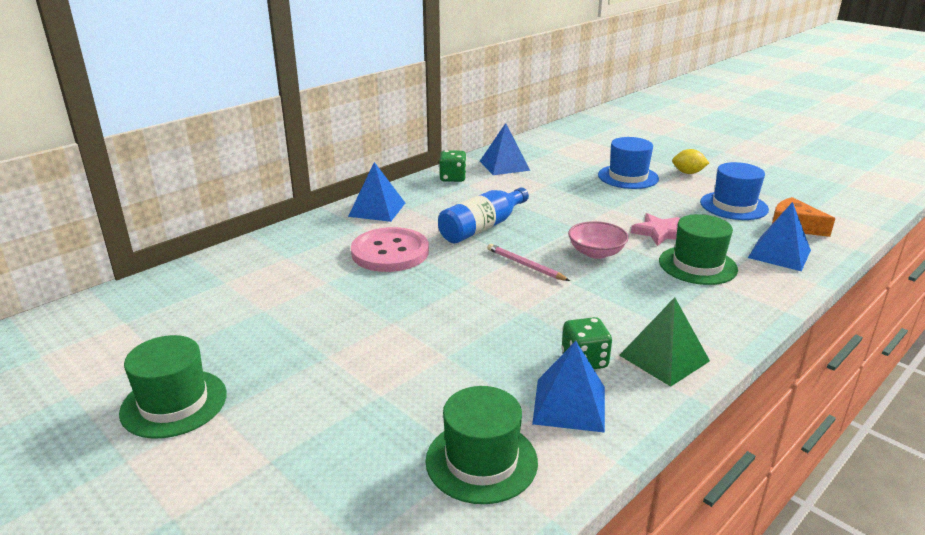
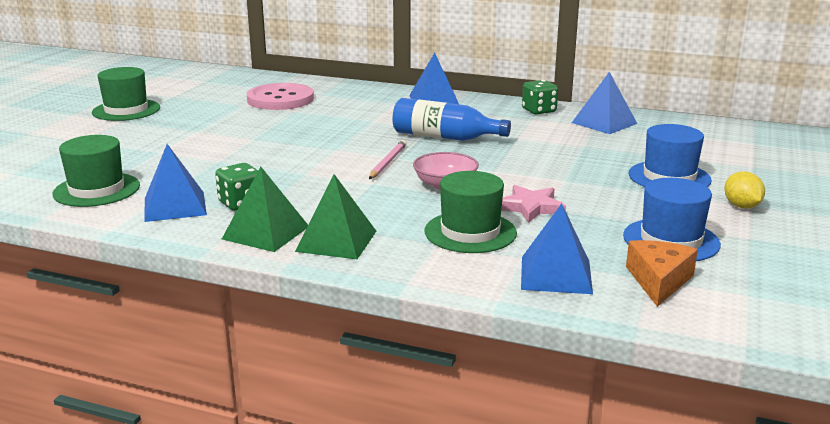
camera: 65 degrees right, 5 degrees down
(390, 252) = (361, 118): pink button -> pink button (280, 99)
(696, 325) = (336, 241): none -> green pyramid

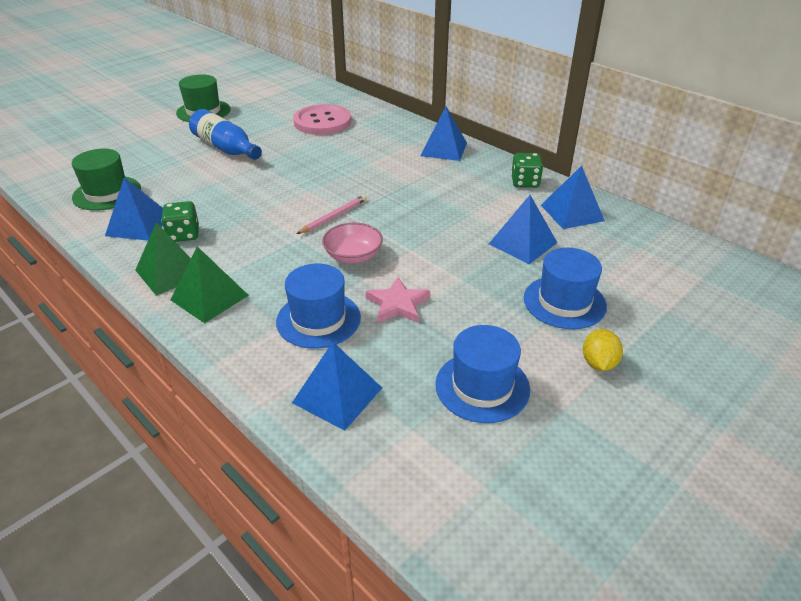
camera: 25 degrees right, 15 degrees up
(444, 137) = (409, 197): blue bottle -> blue bottle (226, 148)
(470, 232) = (318, 319): green hat -> blue hat
(588, 148) = (522, 243): none -> blue pyramid
(658, 280) = (418, 435): orange cheese -> none

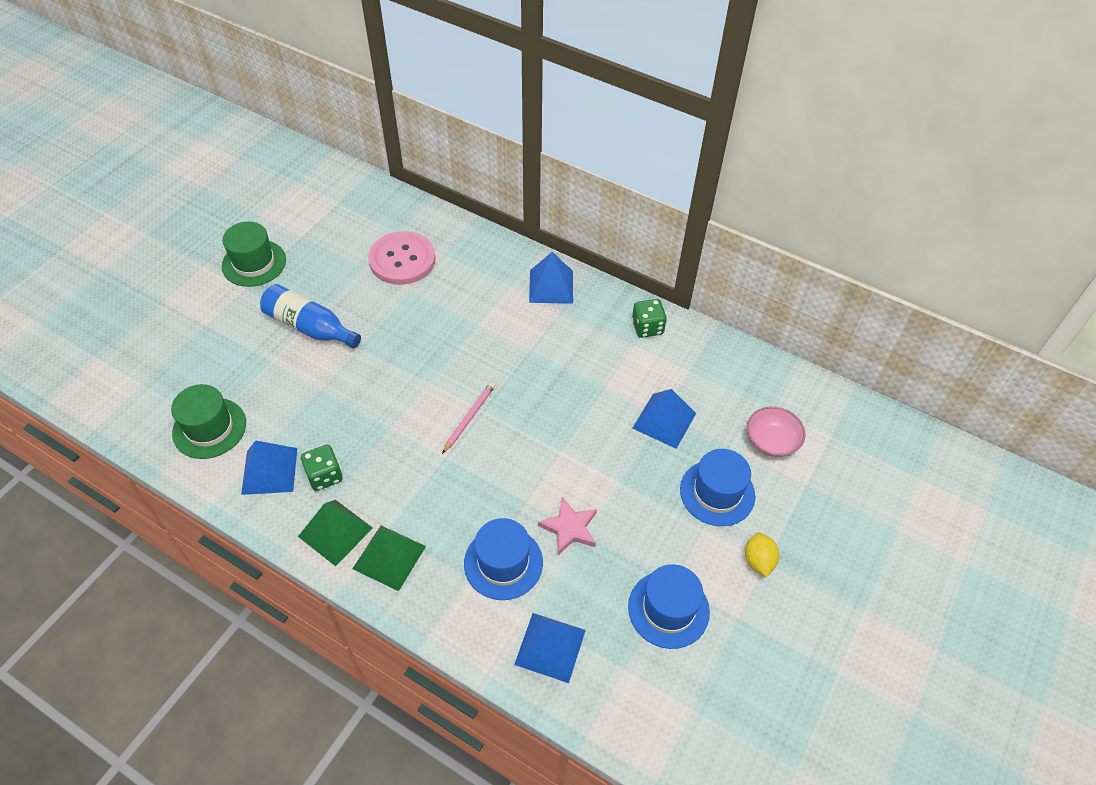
camera: 15 degrees left, 15 degrees up
(353, 256) = (508, 472): pink bowl -> pink bowl (771, 441)
(572, 213) = (702, 366): blue pyramid -> none

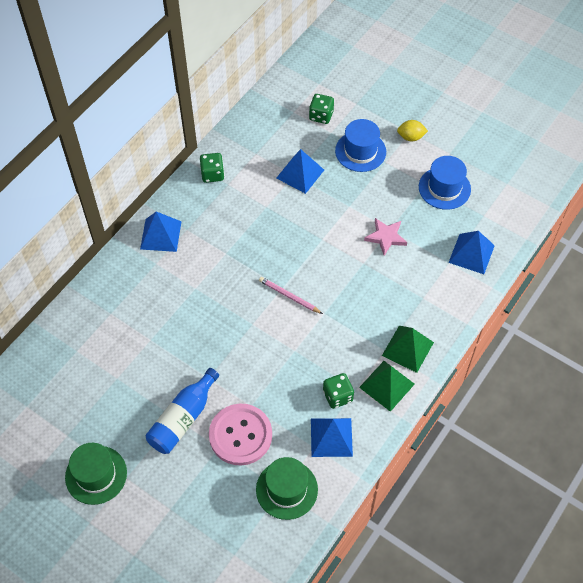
camera: 85 degrees left, 5 degrees up
(402, 260) = (112, 346): pink button -> pink button (240, 435)
(503, 563) = (412, 278): blue hat -> none
(771, 441) = (321, 116): pink bowl -> green dice

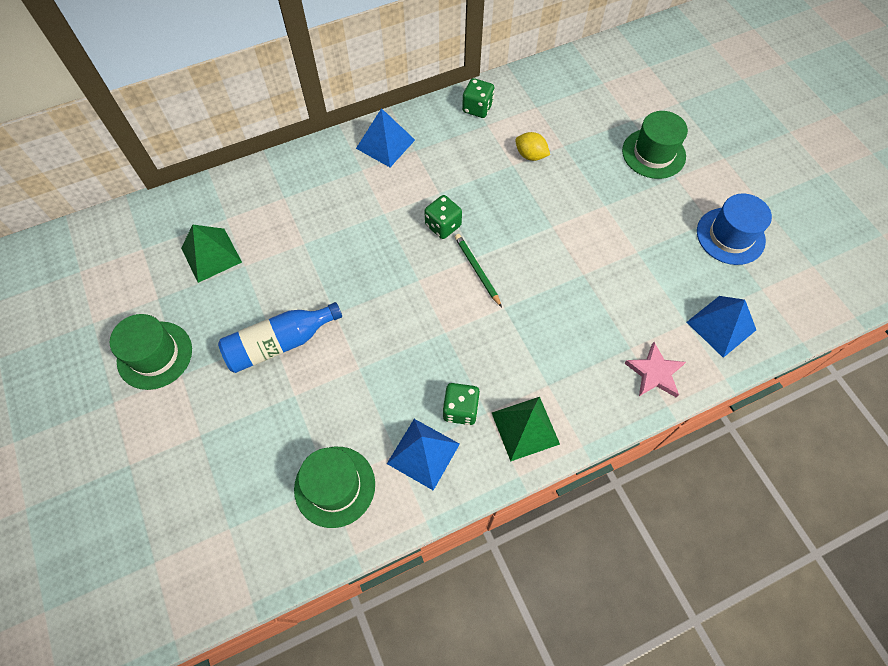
camera: 30 degrees right, 5 degrees up
(240, 435) = (326, 395): pink button -> none
(289, 296) = (477, 270): pink pencil -> green pencil
(300, 174) = (571, 147): blue pyramid -> none
(321, 116) = (631, 99): green dice -> green dice (443, 225)
(360, 151) = (653, 153): blue hat -> green hat
(386, 237) = (627, 258): pink star -> pink star (654, 373)
(408, 349) = (576, 398): green pyramid -> green pyramid (211, 255)
(411, 137) = (722, 163): yellow lemon -> yellow lemon (530, 155)

